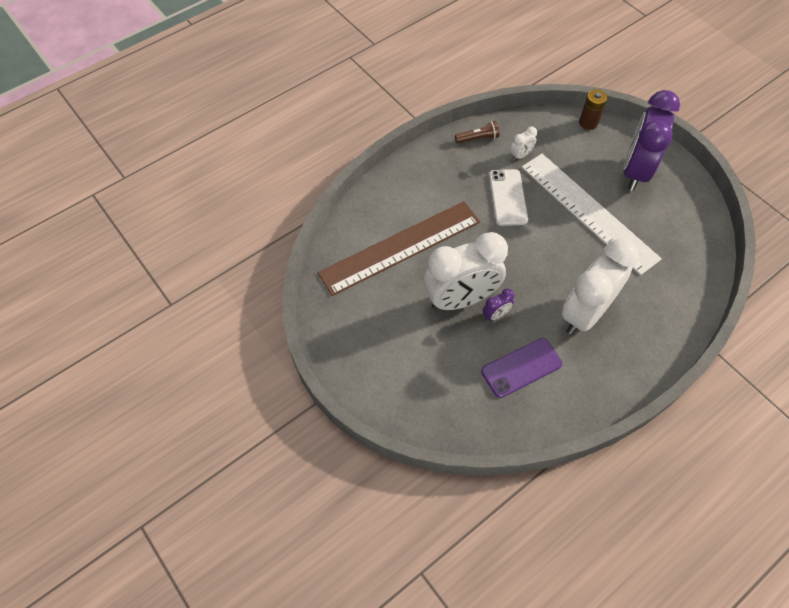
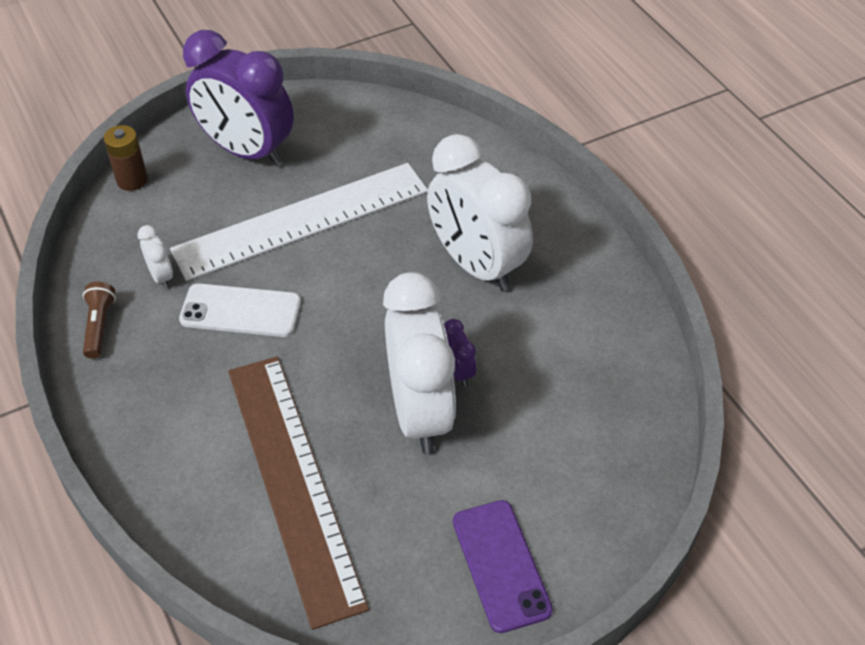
camera: 80 degrees left, 10 degrees down
(521, 368) = (553, 358): purple phone -> purple phone (501, 565)

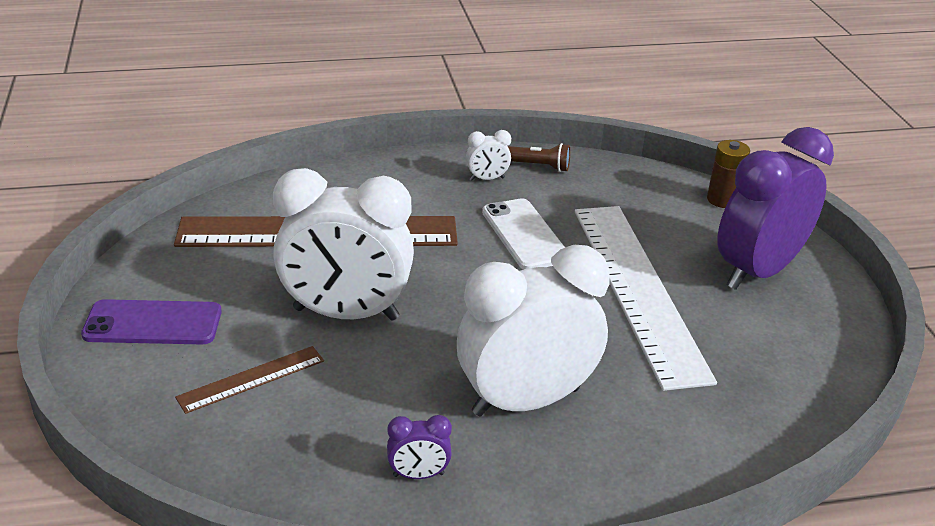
camera: 105 degrees right, 15 degrees down
(161, 276) = (585, 200): white clock -> white clock (487, 179)
(240, 311) = (524, 235): white phone -> white phone turned 45 degrees counterclockwise
(458, 372) = (380, 350): purple clock -> purple clock (418, 475)
(537, 451) = (251, 379): none -> brown ruler

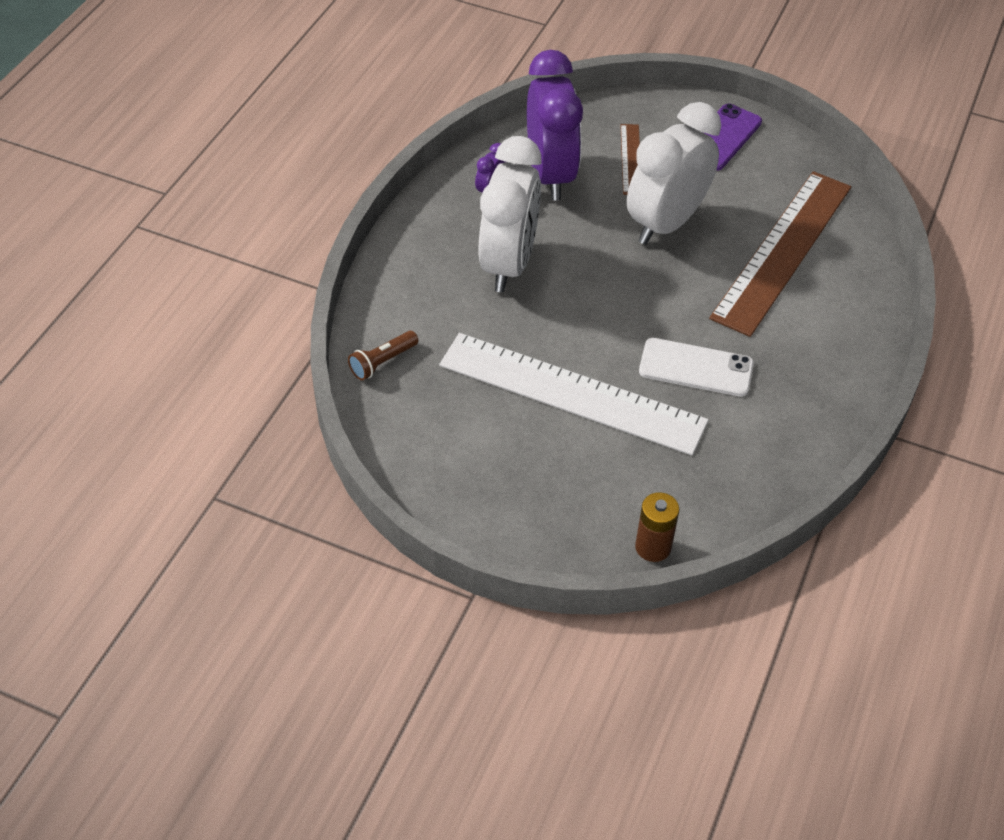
camera: 125 degrees right, 15 degrees up
(487, 179) = (803, 392): white clock -> none
(537, 166) = (804, 441): brown flashlight -> brown flashlight (382, 362)
(757, 271) = (533, 488): purple clock -> purple clock (550, 175)

